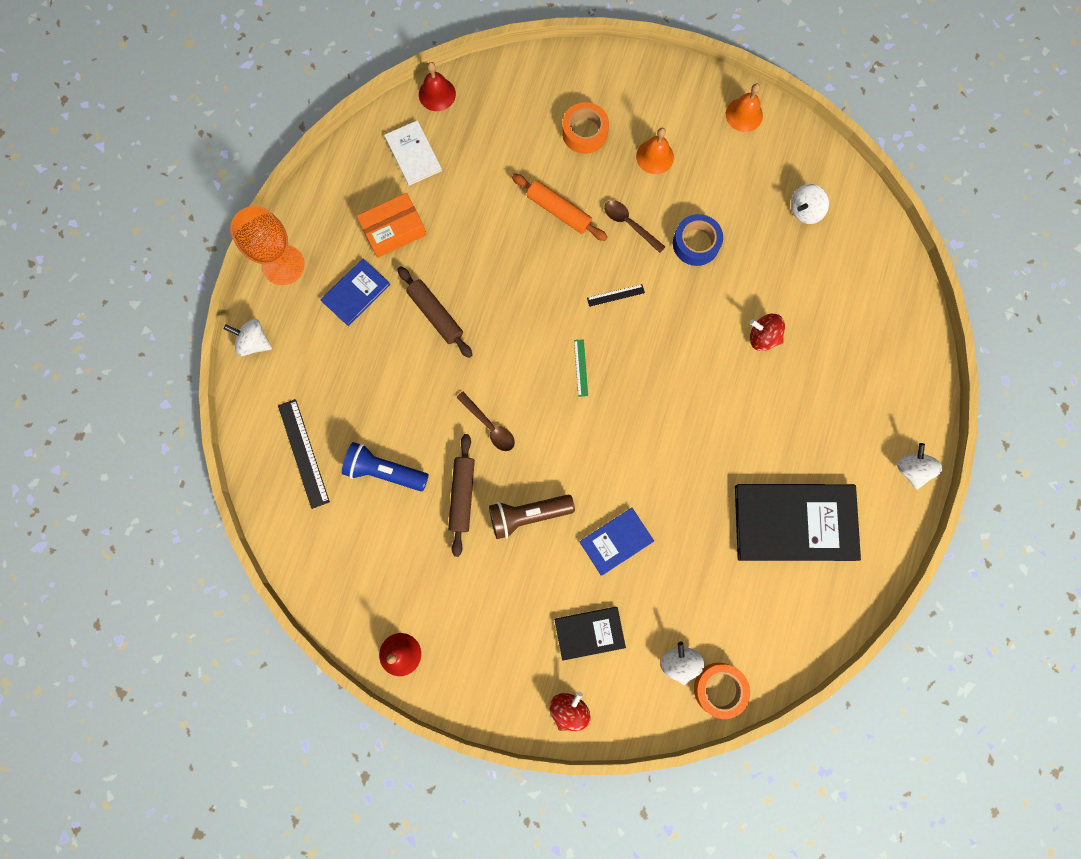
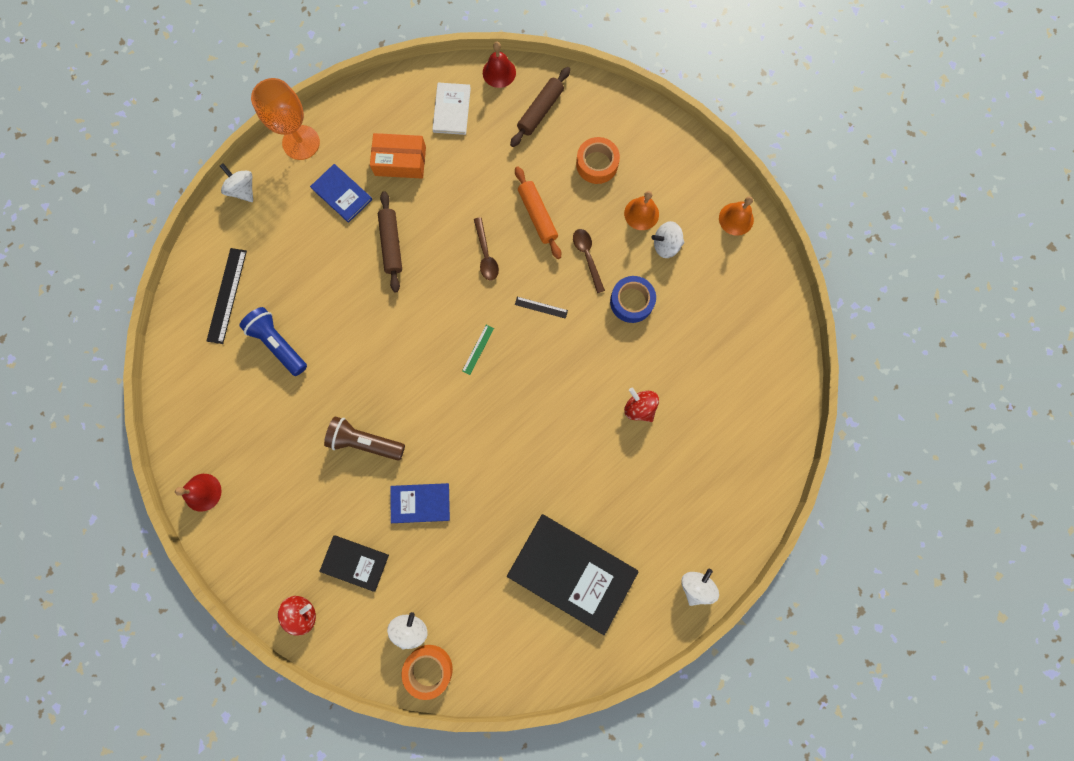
camera: 30 degrees right, 0 degrees up
(356, 293) = (342, 194): blue book -> blue book turned 60 degrees clockwise
(462, 495) = (324, 397): brown rolling pin -> brown rolling pin (540, 111)
(489, 426) = (379, 355): brown spoon -> brown spoon (486, 254)
(804, 211) = (738, 324): white spinning top -> white spinning top (666, 245)

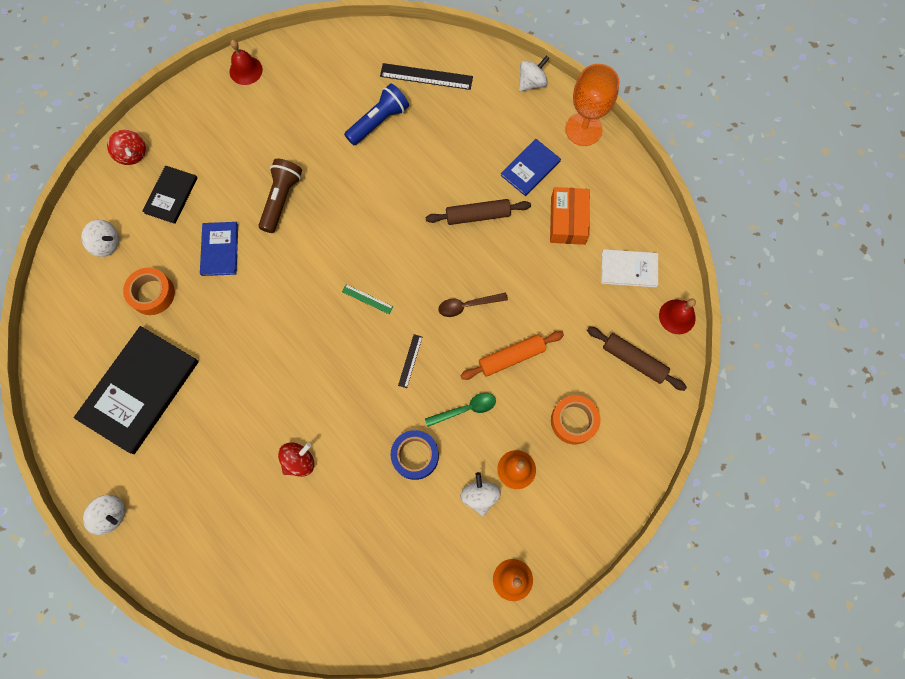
camera: 90 degrees right, 5 degrees down
(428, 669) = (69, 260): orange tape -> orange tape (152, 294)
(587, 257) = (465, 409): brown spoon -> green spoon

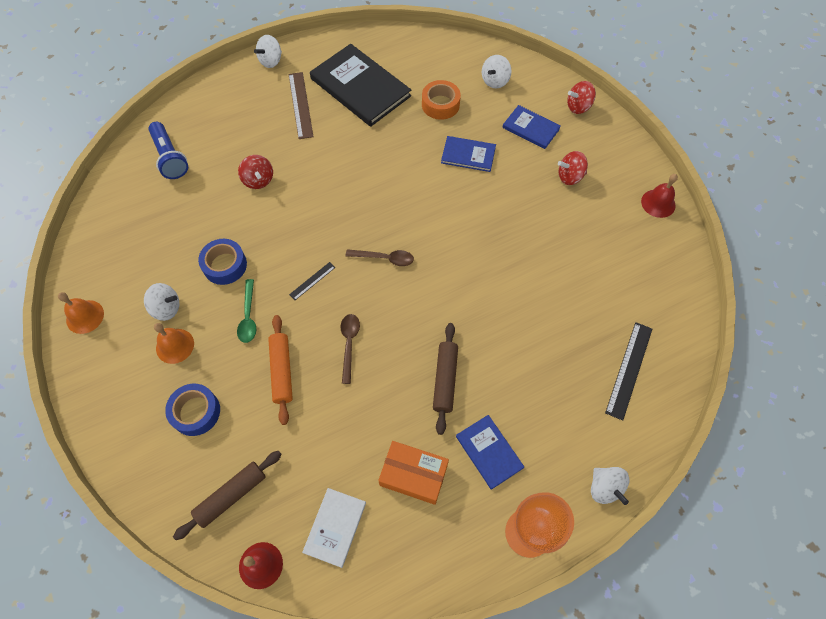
camera: 105 degrees right, 10 degrees down
(171, 195) = (531, 128): black book -> blue book
(179, 452) = (300, 105): none -> brown ruler
(229, 149) = (570, 176): none -> red spinning top
(281, 199) = (507, 208): brown flashlight -> none
(367, 299) = (384, 258): green ruler -> brown spoon
(378, 121) = (578, 309): blue flashlight -> blue flashlight (170, 158)
(410, 361) = (312, 281): black ruler -> black ruler turned 75 degrees counterclockwise
(573, 421) = (196, 412): orange tape -> blue tape

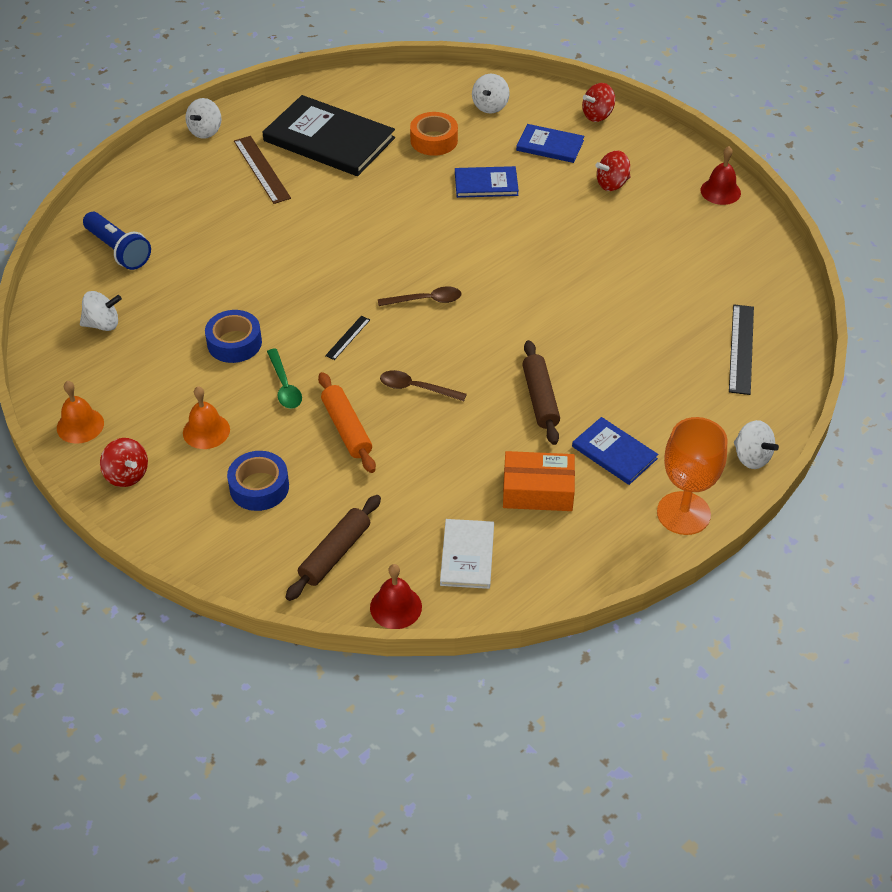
camera: 15 degrees left, 15 degrees down
(167, 308) = (180, 398): white spinning top -> white spinning top (103, 324)
(258, 180) = (240, 253): red spinning top -> red spinning top (127, 475)
(349, 344) = (416, 388): brown spoon -> brown spoon turned 60 degrees counterclockwise

